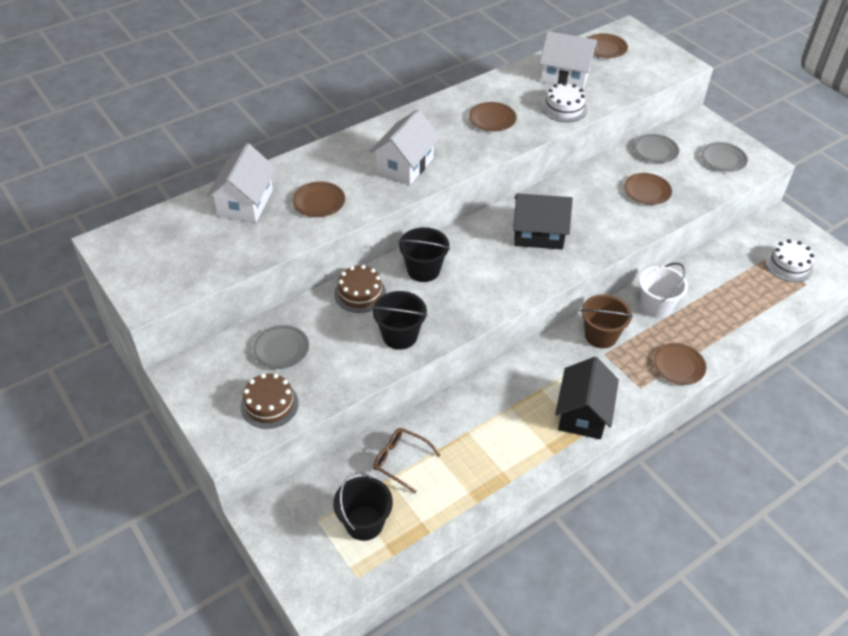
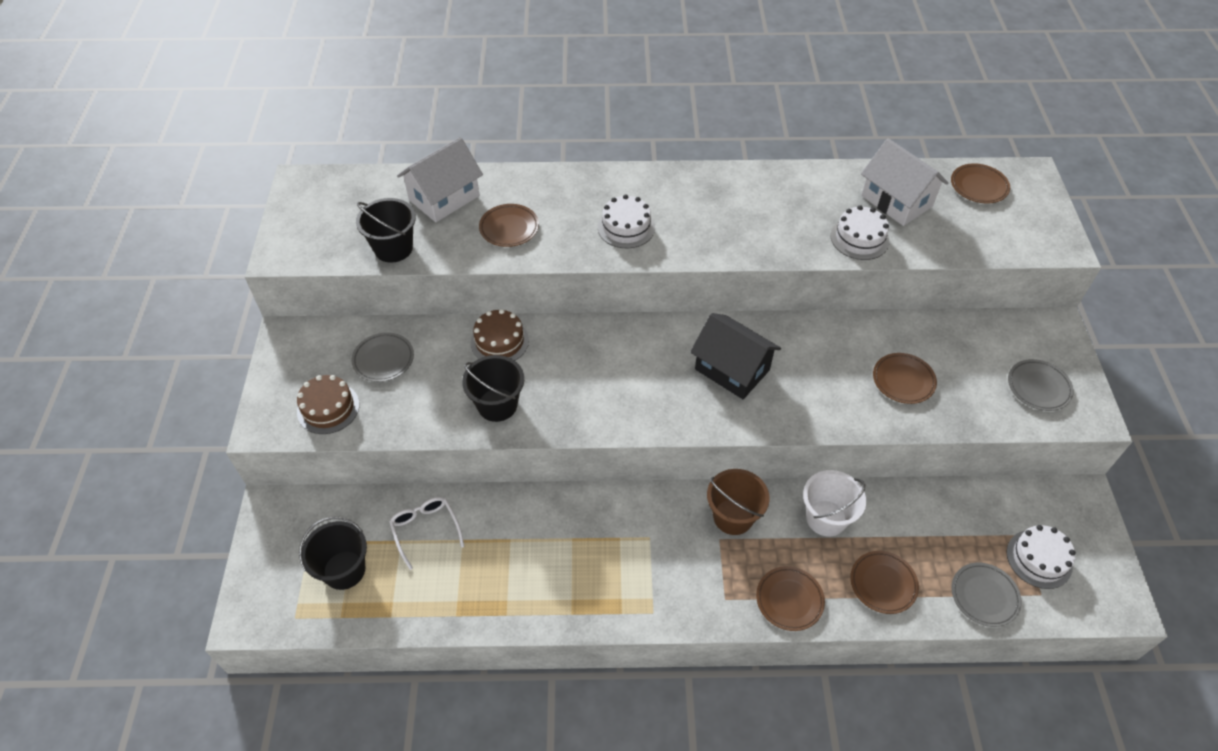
camera: 35 degrees right, 5 degrees up
(400, 461) = (425, 530): brown glasses -> white glasses
(405, 165) = (626, 227): white house -> white cake
(423, 270) = (580, 348): black bucket -> black bucket (393, 248)
(492, 119) = (764, 216): brown plate -> brown plate (883, 584)
(583, 413) = (638, 590): black house -> none
(655, 151) = (959, 337): grey plate -> grey plate (984, 596)

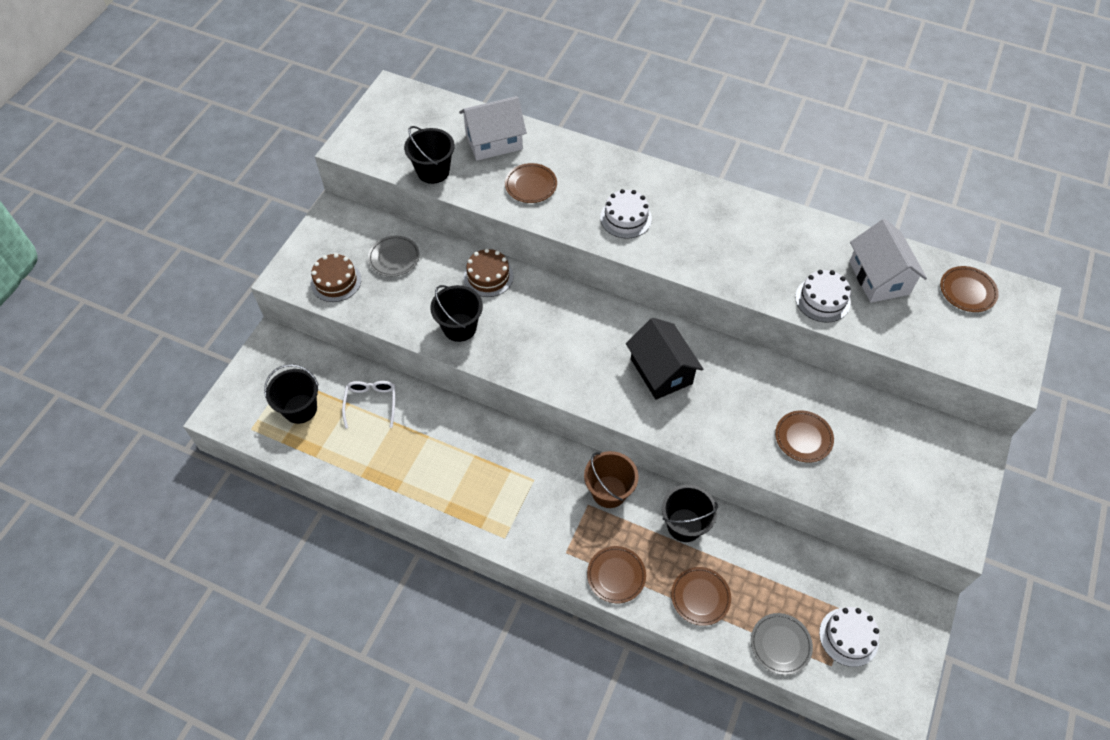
camera: 25 degrees right, 5 degrees up
(826, 518) = (684, 525): white bucket -> black bucket
(1038, 387) = (924, 492): grey plate -> none

